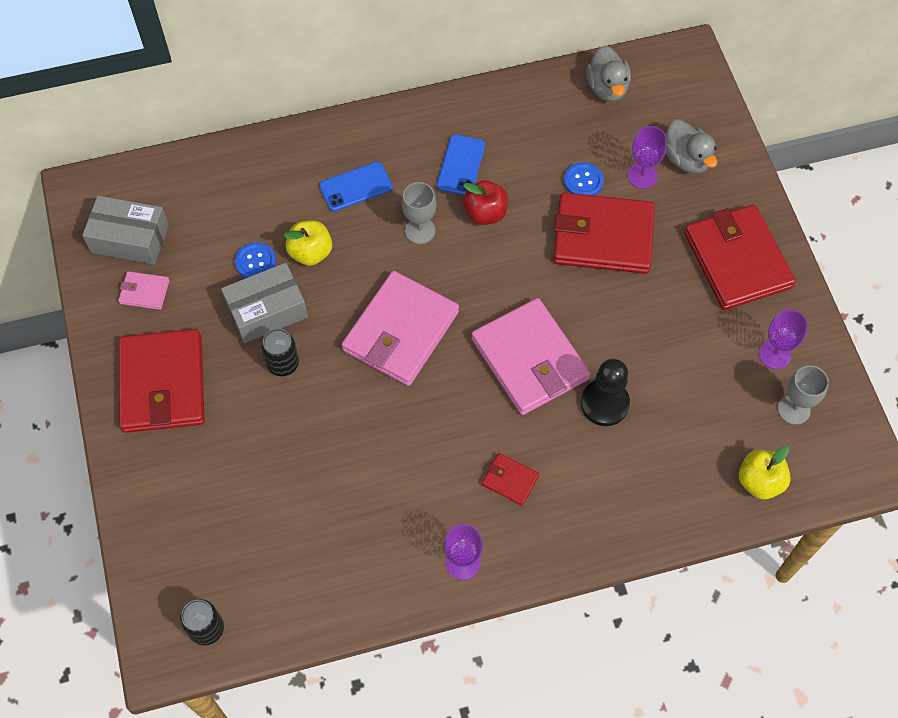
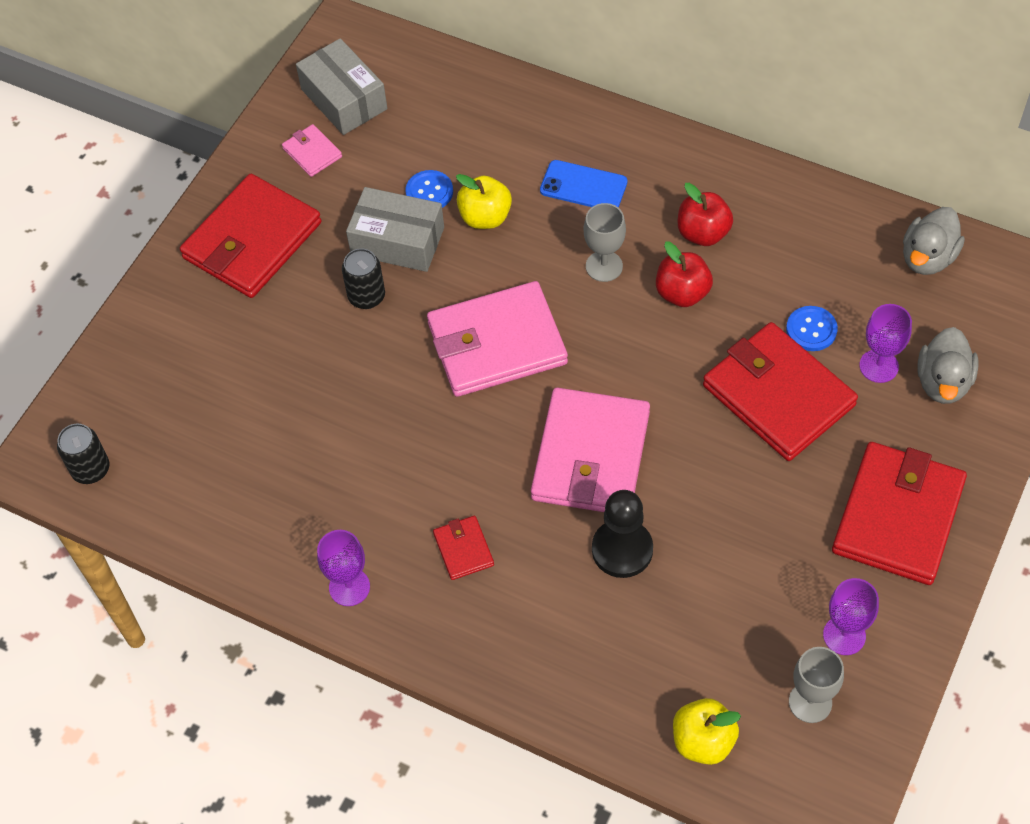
camera: 45 degrees right, 5 degrees down
(461, 165) = (703, 233): blue phone -> red apple

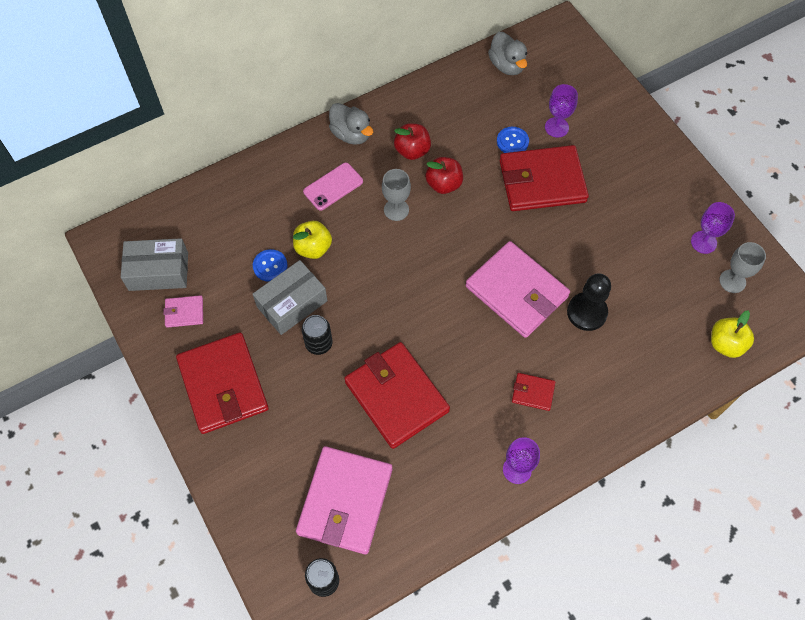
camera: 60 degrees left, 5 degrees up
(497, 343) = (407, 294): pink wallet -> pink wallet (345, 501)
(583, 186) = (333, 186): blue phone -> pink phone
(897, 516) = (650, 176): red wallet -> red wallet (396, 396)
(943, 382) = (586, 107): grey duck -> grey duck (351, 134)

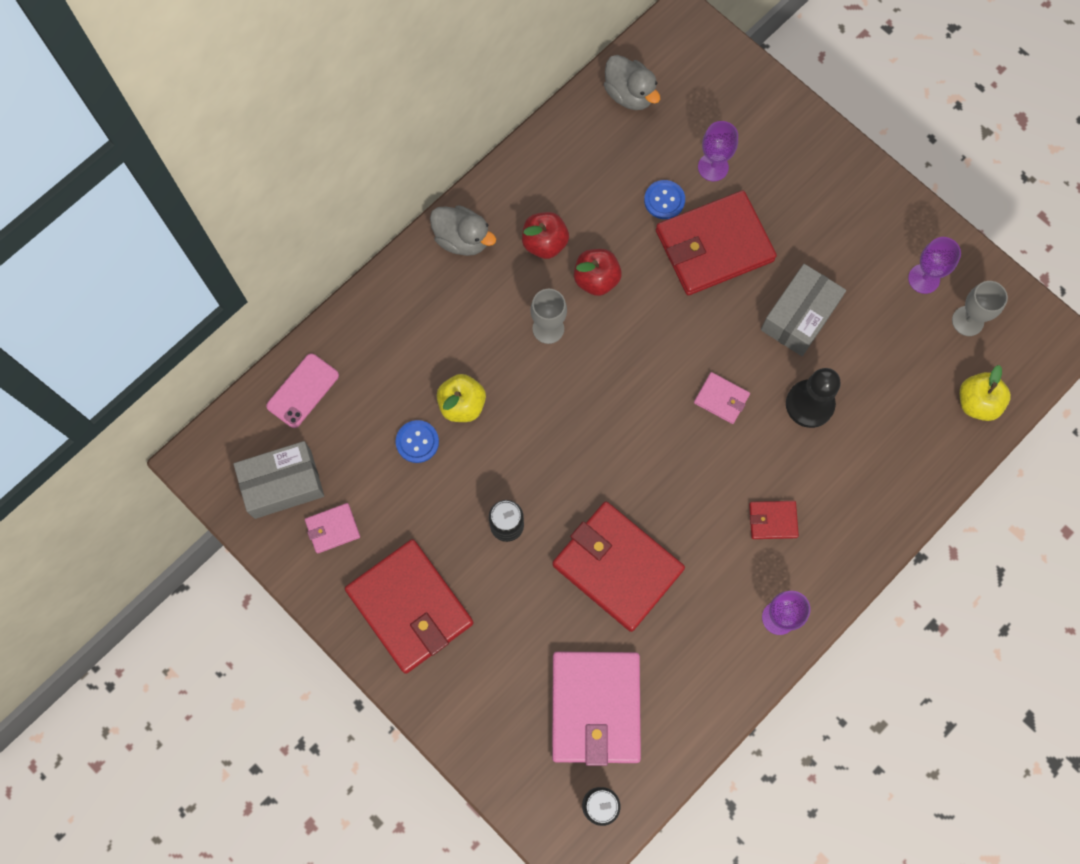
camera: 15 degrees left, 10 degrees up
(292, 303) = (459, 483): grey box -> grey box (799, 316)
(333, 186) = (461, 317): pink phone -> pink phone (303, 390)
(516, 291) = (721, 399): pink wallet -> pink wallet, size x0.45

